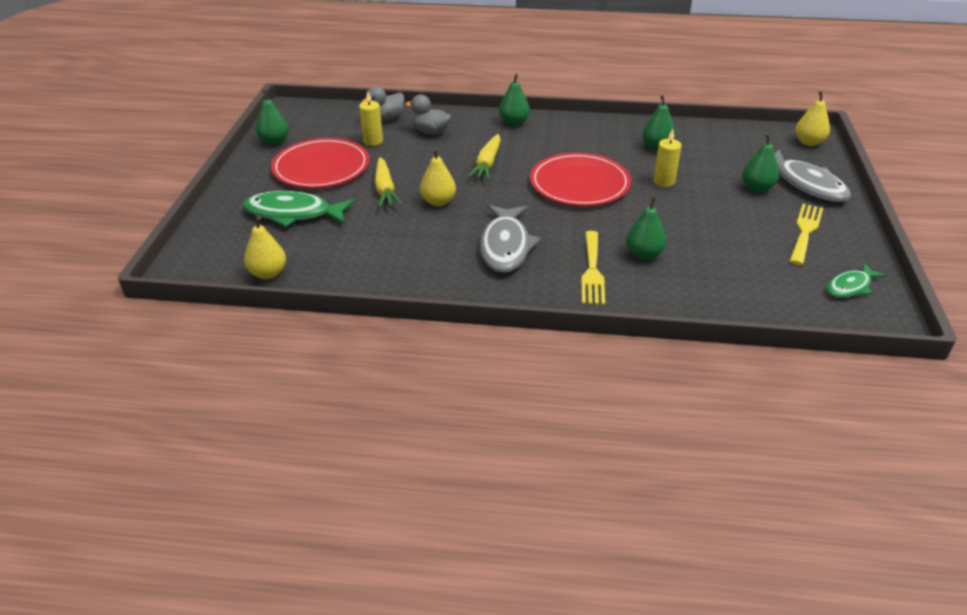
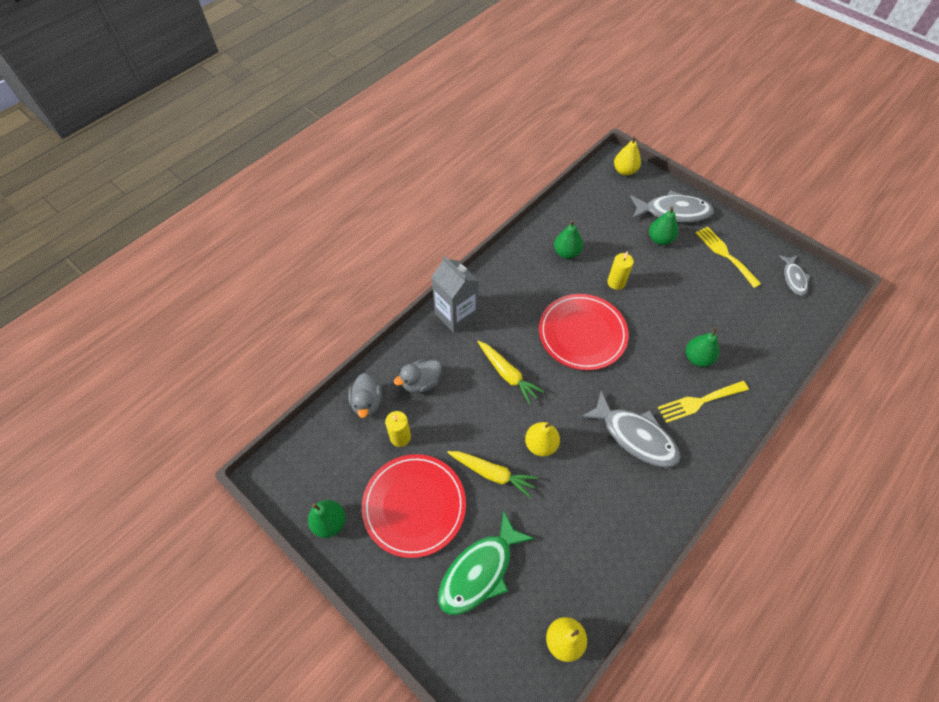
camera: 55 degrees left, 20 degrees up
(514, 122) = (456, 315): green pear -> grey carton
(592, 271) = (699, 402): yellow fork -> yellow fork turned 120 degrees clockwise
(850, 287) = (793, 278): green fish -> grey fish

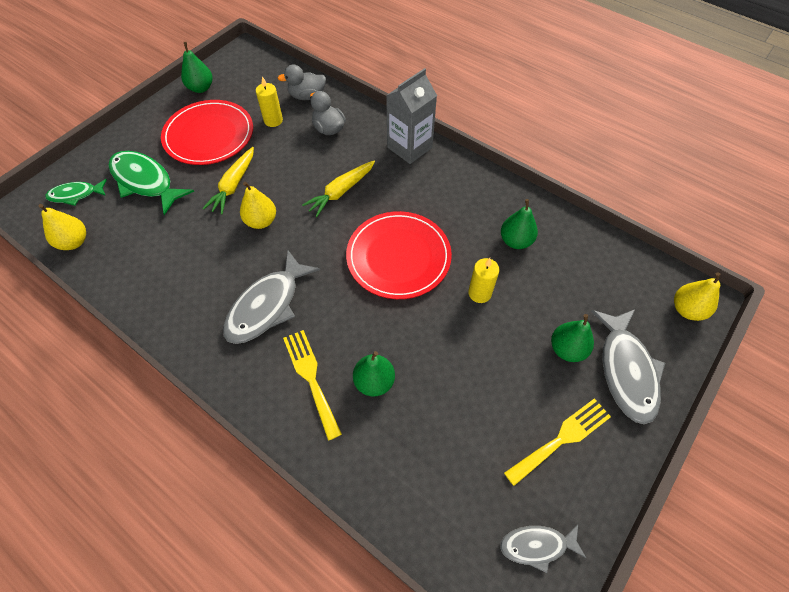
camera: 85 degrees right, 0 degrees up
(494, 654) = (76, 195): none -> green fish

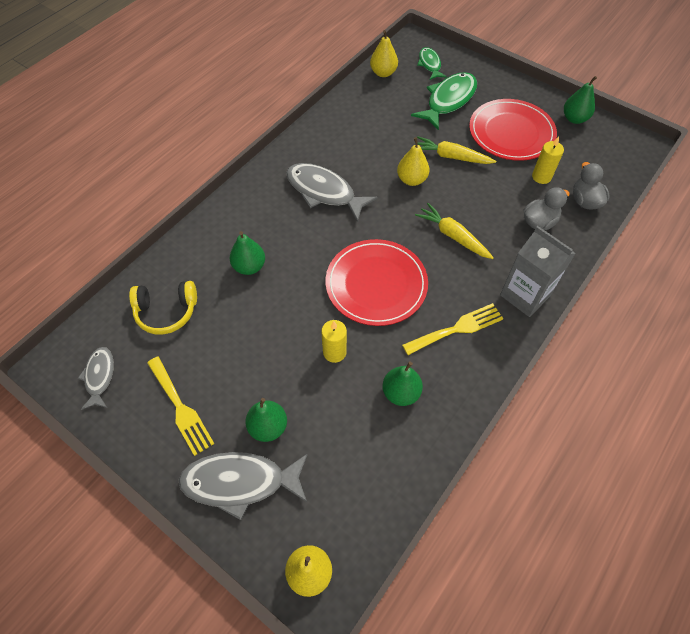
camera: 90 degrees right, 0 degrees up
(311, 378) = (257, 224): yellow fork -> yellow fork (457, 328)
(441, 474) = (166, 312): none -> yellow headphones

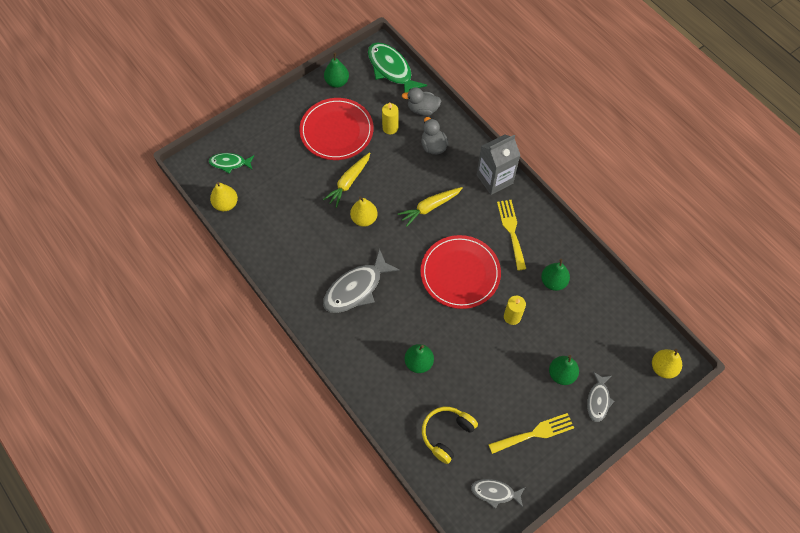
camera: 75 degrees left, 5 degrees up
(166, 312) = (447, 434): yellow headphones -> yellow headphones turned 150 degrees counterclockwise
(240, 482) = (598, 400): grey fish -> grey fish, size x0.58
(448, 101) = (282, 163): green fish -> green fish (391, 69)

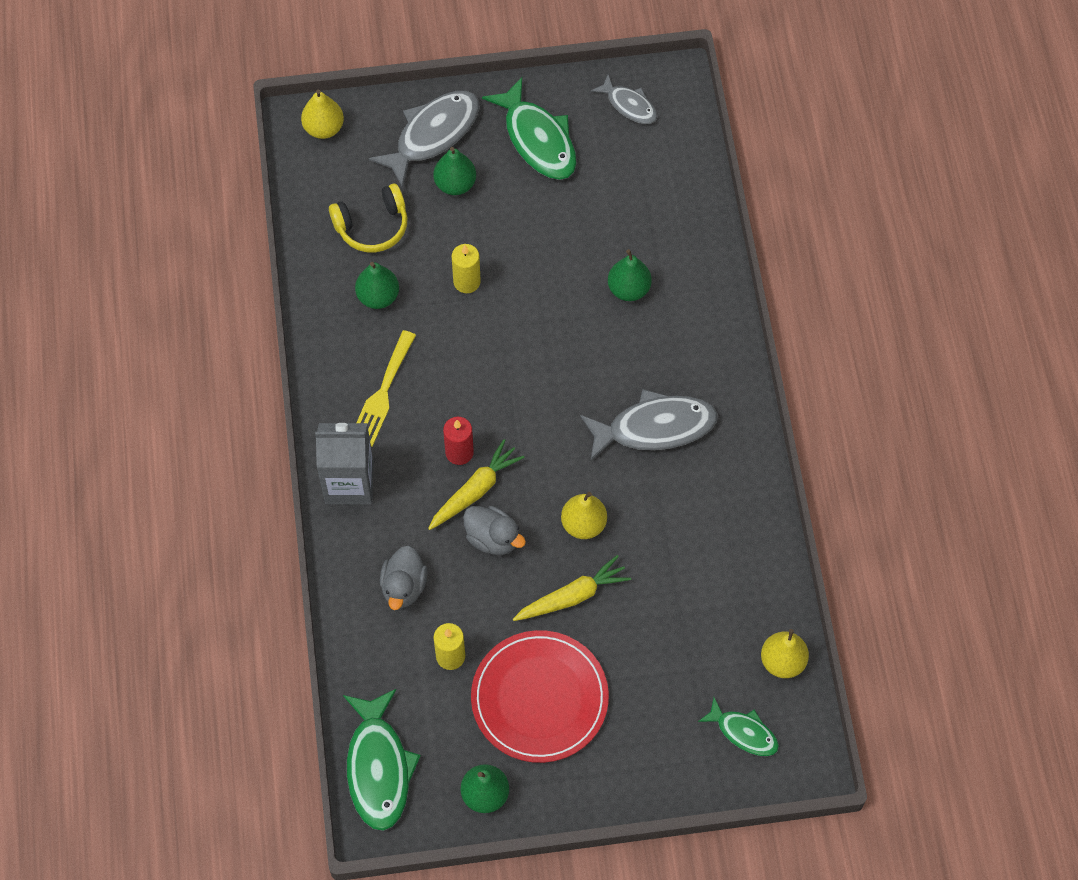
camera: 150 degrees left, 0 degrees up
(422, 109) = (377, 661): grey duck -> grey duck (493, 538)
(430, 207) = (475, 490): yellow carrot -> yellow carrot turned 45 degrees counterclockwise
(447, 434) = (646, 191): yellow headphones -> yellow headphones (372, 226)
(451, 222) = (459, 452): none -> red candle
(460, 273) = (496, 373): red plate -> none
(535, 433) = (537, 139): yellow fork -> green fish
(598, 400) = (433, 135): grey fish -> grey fish, size x1.74

